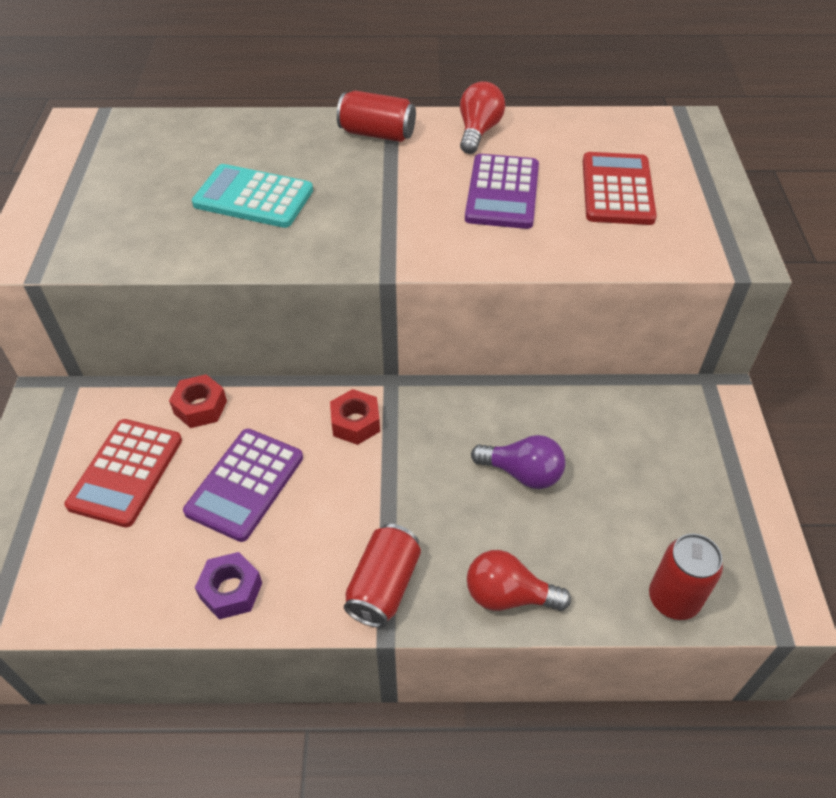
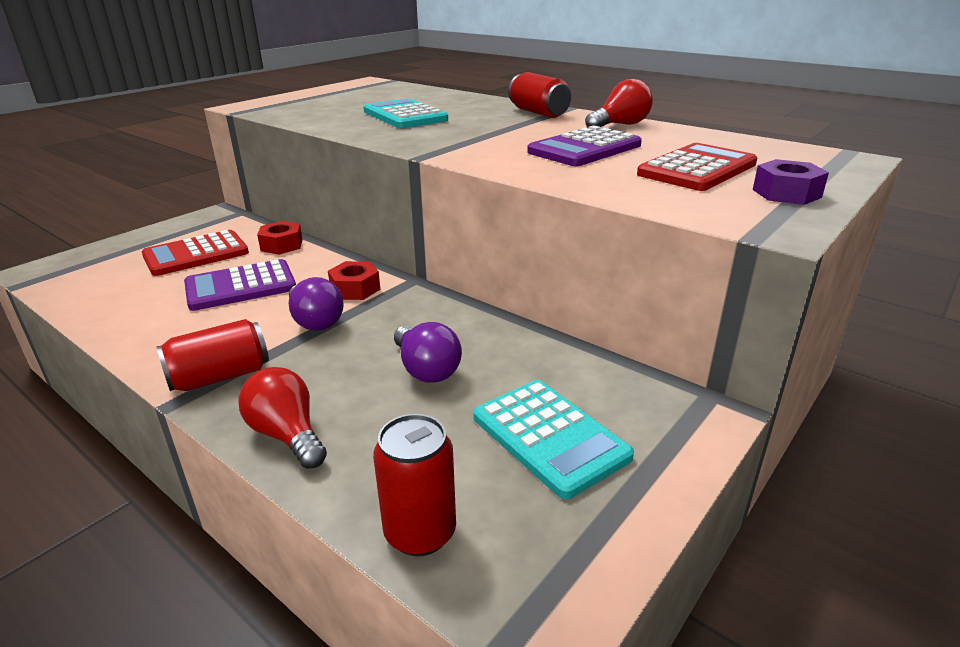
camera: 40 degrees right, 20 degrees down
(231, 590) = (141, 328): purple nut -> purple nut (786, 193)
(374, 480) = (315, 321): none -> purple light bulb
(660, 478) = (549, 437): none -> turquoise calculator

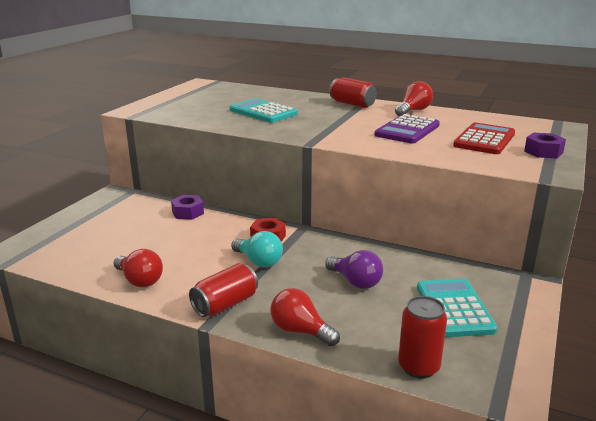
camera: 15 degrees left, 5 degrees down
(144, 327) = (139, 280): none -> red light bulb
(196, 254) = (128, 226): red calculator -> none
(240, 286) = (184, 245): purple calculator -> none
(281, 245) = (188, 212): red nut -> purple nut
(315, 321) = (258, 261): purple light bulb -> turquoise light bulb
(549, 437) = (454, 308): turquoise calculator -> turquoise calculator turned 135 degrees counterclockwise

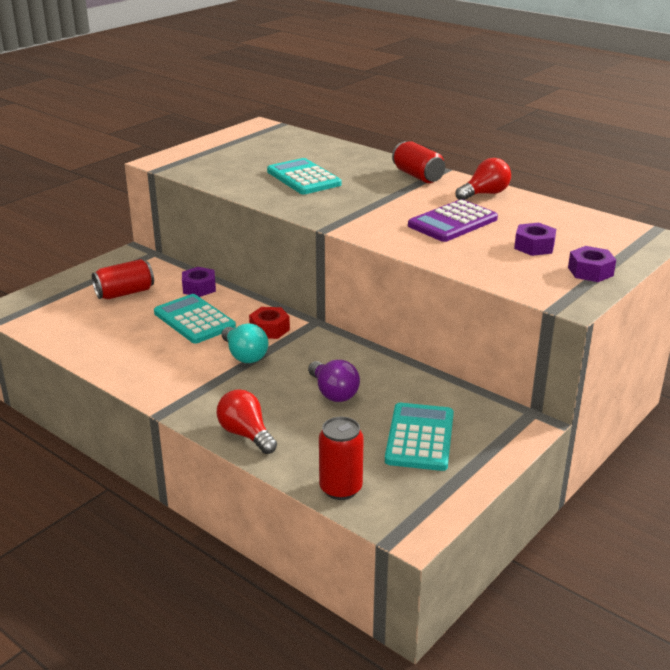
camera: 15 degrees right, 5 degrees up
(139, 280) = (116, 358): red light bulb -> none
(197, 238) = (194, 320): none -> turquoise calculator
(225, 304) = (187, 396): red can -> red can (125, 293)
(484, 140) = (534, 246): red calculator -> purple nut

